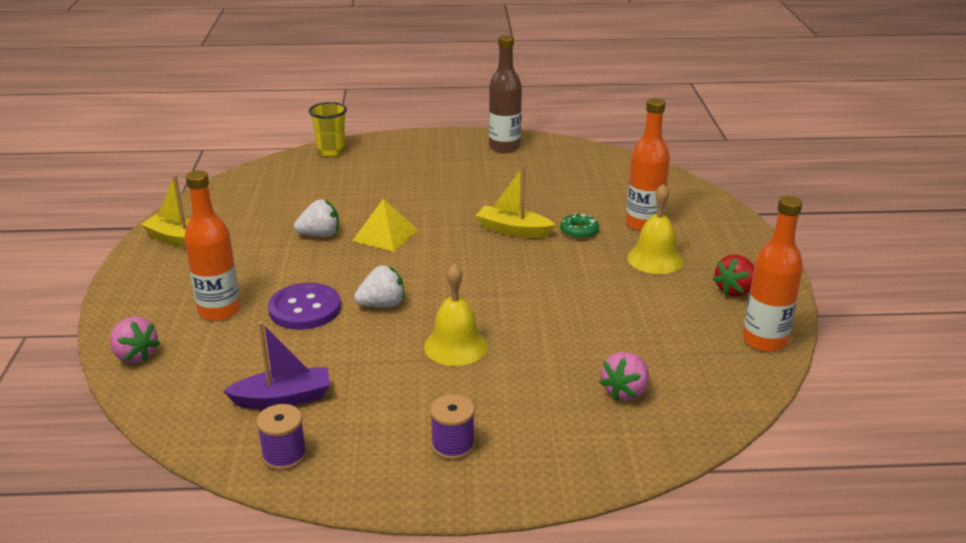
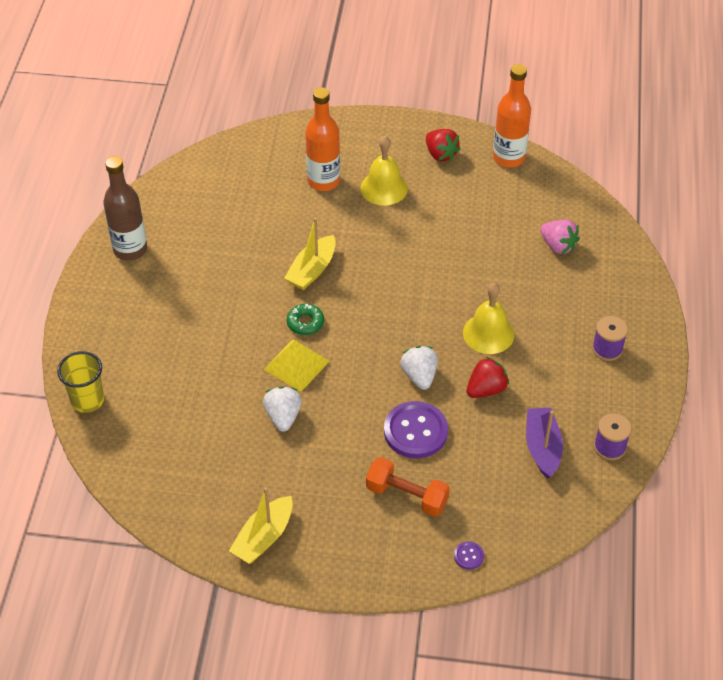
camera: 80 degrees left, 20 degrees up
(135, 355) = (468, 556): pink strawberry -> purple button
(219, 311) = (407, 496): orange bottle -> orange dumbbell
(369, 350) = (486, 389): none -> red strawberry
(579, 231) = (325, 225): green donut -> green donut (305, 323)

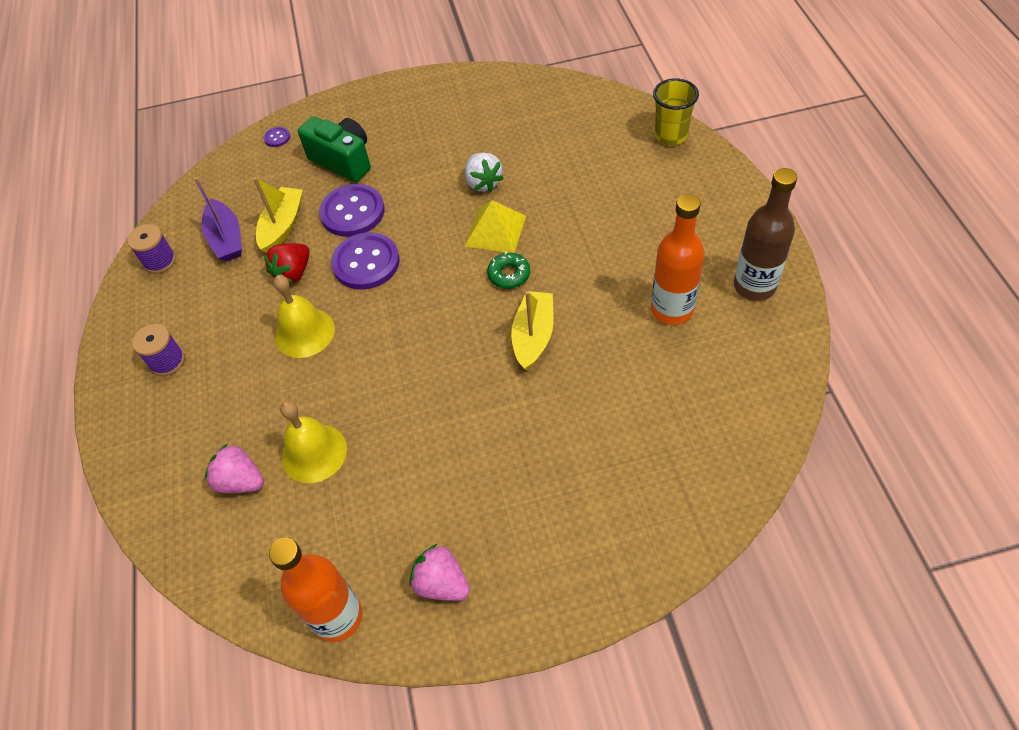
camera: 165 degrees right, 5 degrees up
(263, 537) = (451, 96): yellow boat -> yellow boat (282, 226)
(323, 181) = (586, 469): orange bottle -> orange bottle (672, 309)
(384, 188) = (499, 488): yellow bell -> yellow bell (314, 453)
(407, 496) = (343, 161): orange dumbbell -> green camera
(419, 376) = (366, 263): white strawberry -> purple button
(440, 154) = (442, 583): red strawberry -> pink strawberry

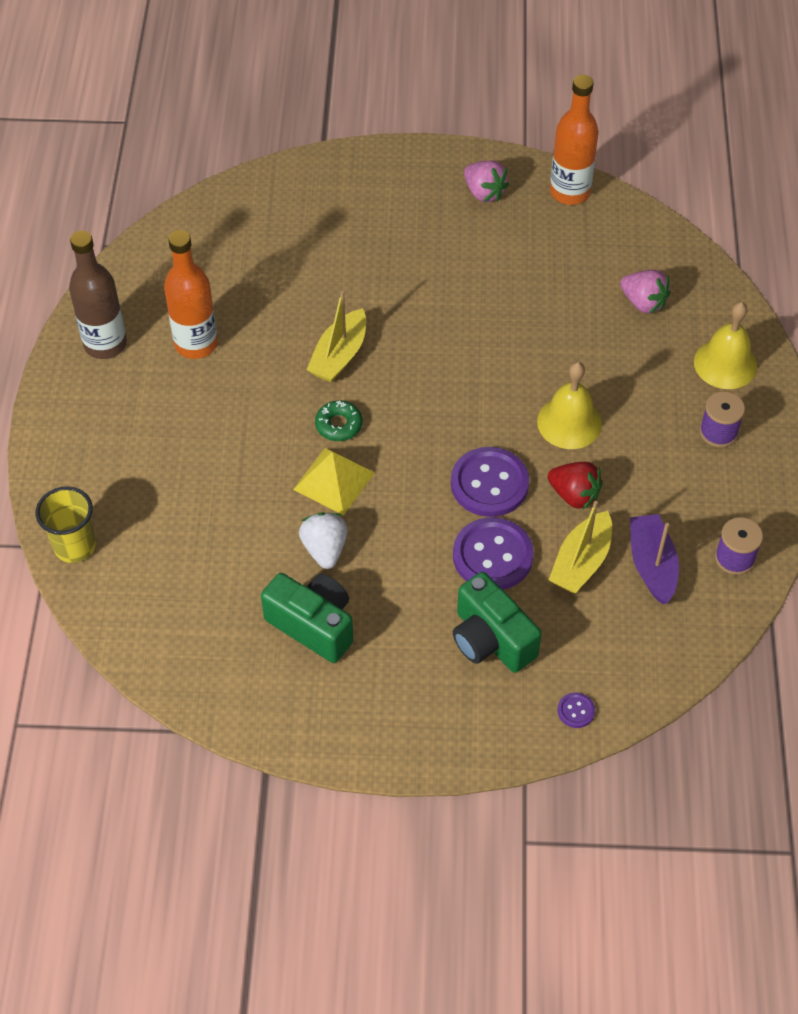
camera: 170 degrees left, 0 degrees up
(293, 273) = (574, 495): red strawberry -> red strawberry turned 75 degrees clockwise
(314, 453) = (574, 308): yellow bell -> yellow bell (725, 364)
(473, 136) = (313, 625): none -> green camera

